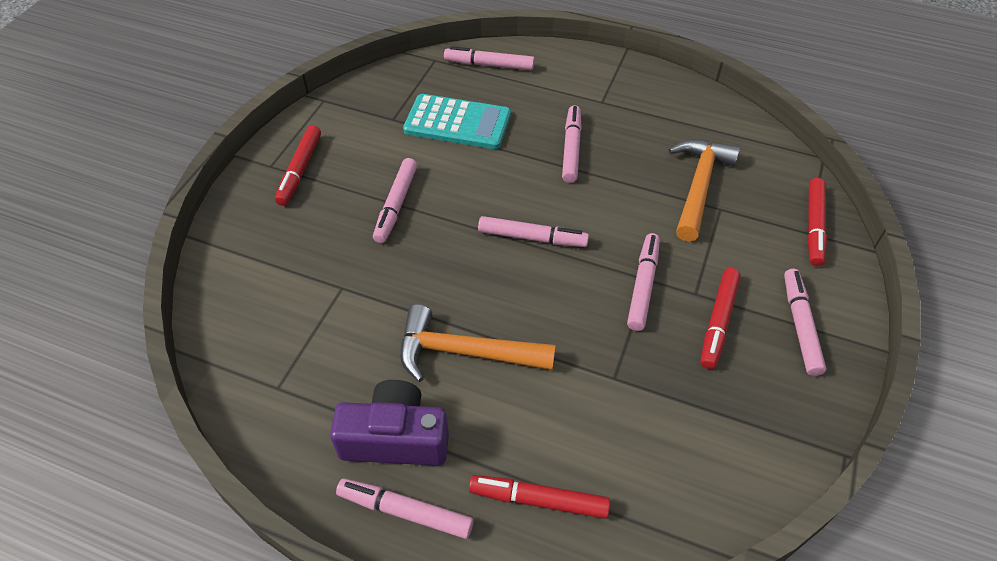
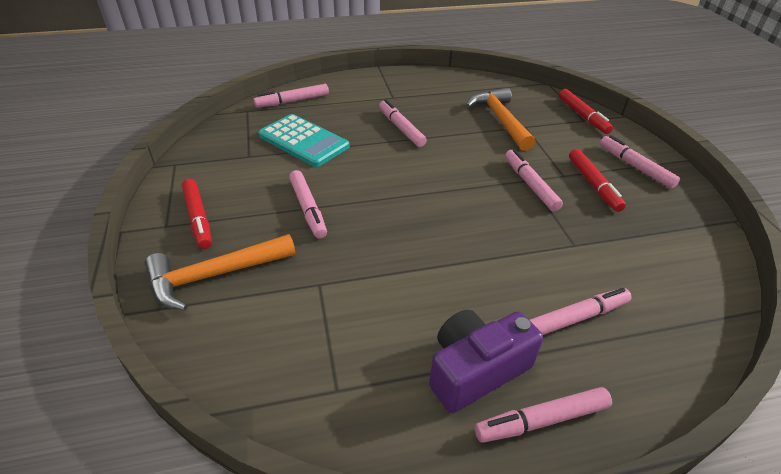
camera: 35 degrees left, 10 degrees down
(457, 122) = (303, 141): turquoise calculator -> turquoise calculator turned 60 degrees clockwise
(465, 352) = (463, 280): orange hammer -> orange hammer (215, 275)
(532, 238) = (431, 188): pink marker -> pink marker (576, 318)
(538, 500) = (618, 349): red marker -> none

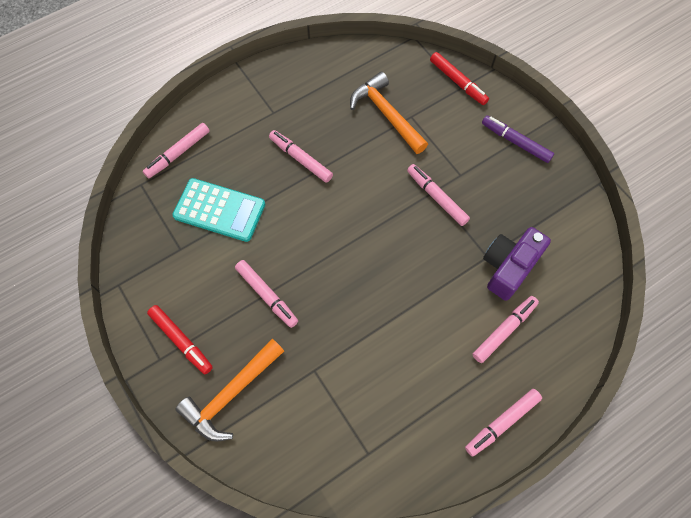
camera: 20 degrees left, 25 degrees up
(476, 370) = (451, 401): purple camera -> purple camera (508, 267)
(593, 184) = (487, 178): red marker -> none
(635, 166) = (515, 142): pink marker -> purple marker

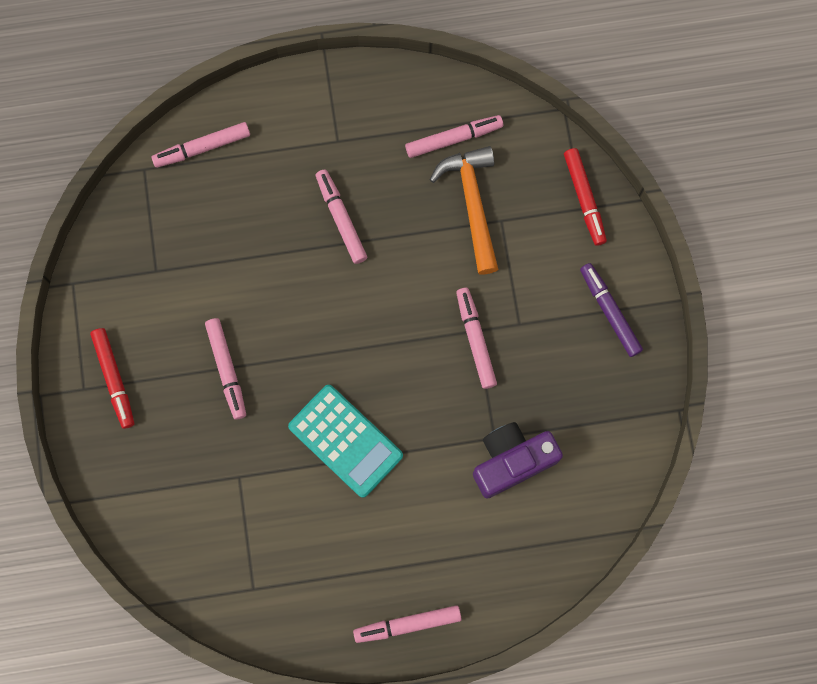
camera: 25 degrees right, 10 degrees up
(219, 210) = (219, 242): turquoise calculator -> turquoise calculator (345, 441)
(231, 394) = (142, 461): orange hammer -> none
(504, 330) = (465, 529): pink marker -> pink marker (453, 139)

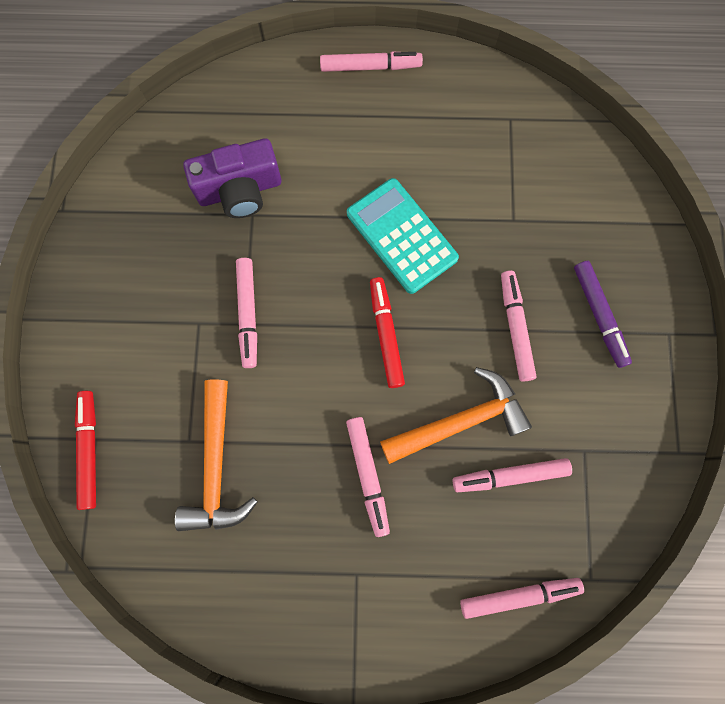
camera: 170 degrees left, 0 degrees up
(114, 379) = (636, 338): red marker -> red marker (386, 334)
(267, 277) = (460, 421): none -> orange hammer
(453, 139) = (219, 552): pink marker -> pink marker (510, 475)
(609, 311) = (100, 319): purple marker -> purple marker (599, 315)

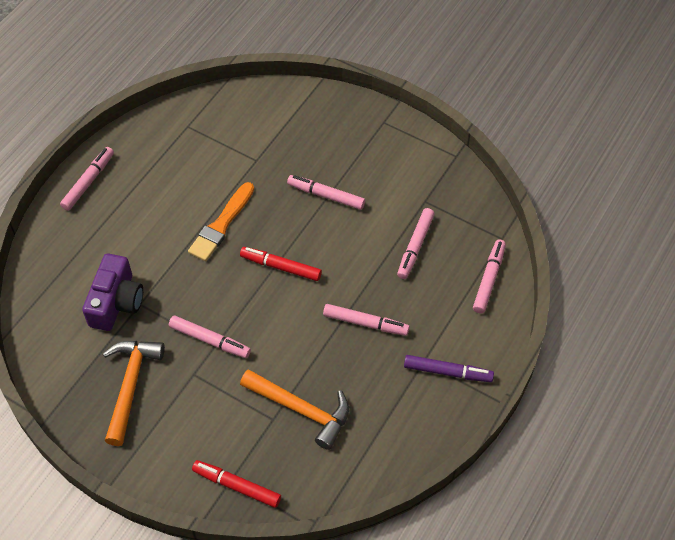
camera: 60 degrees left, 20 degrees down
(401, 236) = (221, 225): turquoise calculator -> orange brush
(460, 421) = (364, 255): orange hammer -> orange hammer (130, 386)
(599, 315) = (348, 149): purple marker -> purple marker (447, 372)

